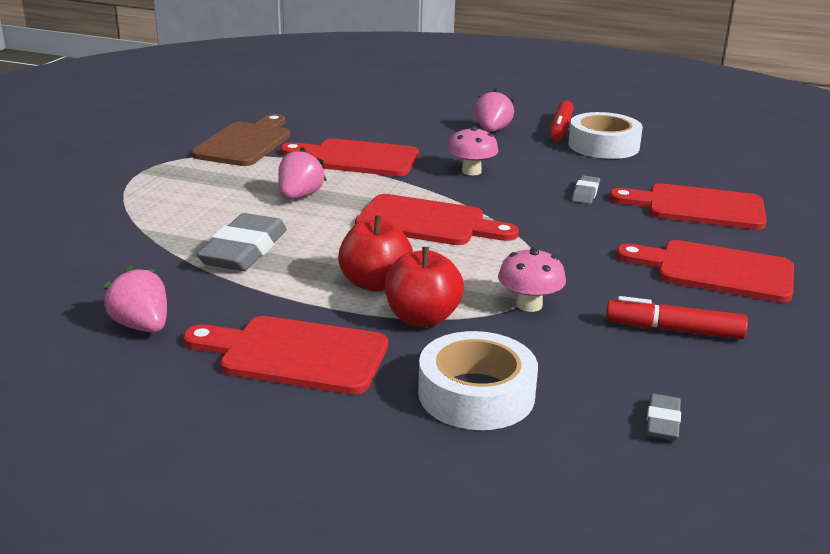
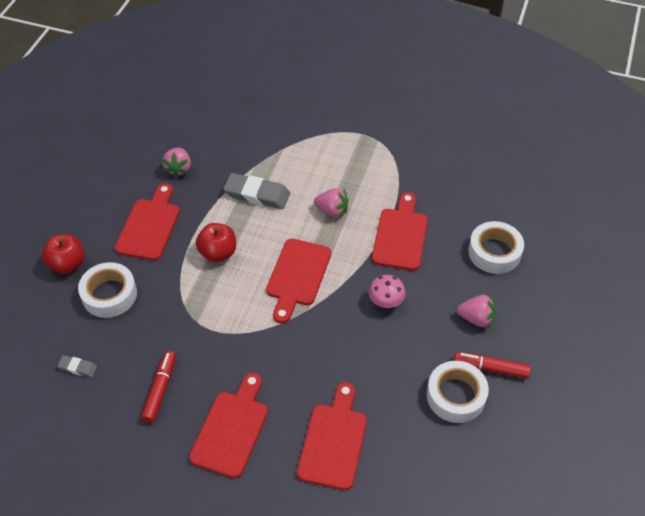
camera: 90 degrees right, 25 degrees up
(142, 326) = (179, 169): pink strawberry -> pink strawberry turned 135 degrees clockwise
(245, 143) = (420, 174): brown cutting board -> none
(391, 116) = (494, 252): none -> white tape
(422, 318) = (180, 274): red apple -> red apple (67, 264)
(529, 305) = (192, 322): pink mushroom -> none
(585, 193) = (353, 370): grey eraser -> none

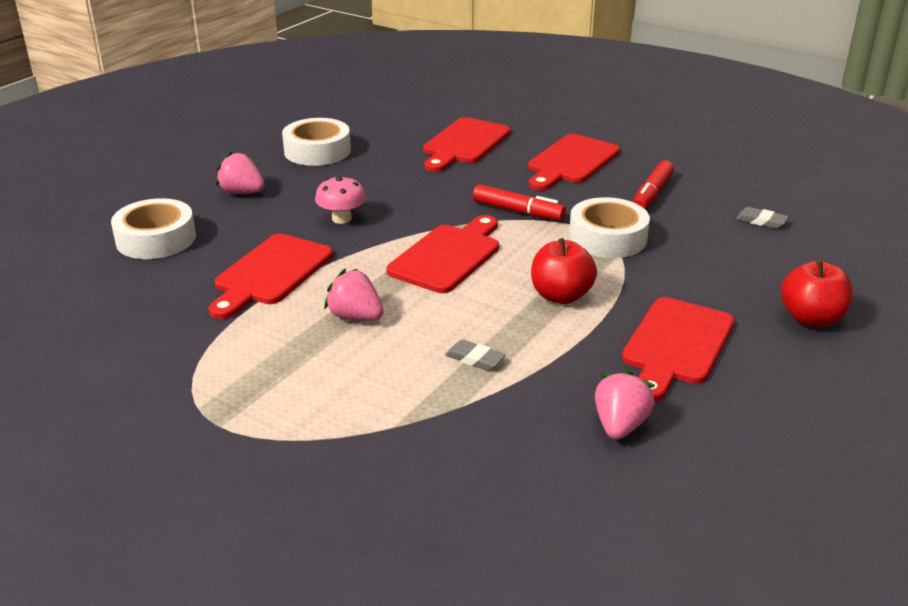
camera: 165 degrees left, 20 degrees down
(109, 294) = (732, 276): white tape -> white tape (607, 238)
(257, 194) = (475, 359): grey eraser -> grey eraser, size x0.50
(490, 368) = (263, 161): red marker -> red marker (518, 211)

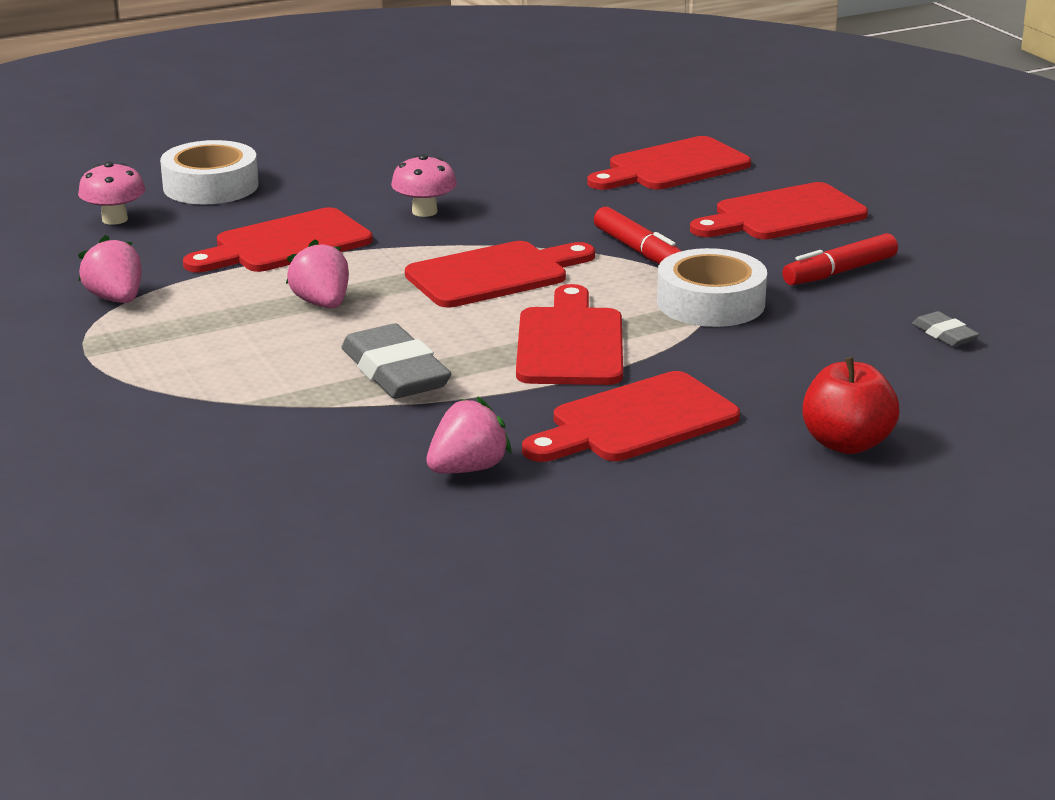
camera: 30 degrees right, 5 degrees down
(107, 289) = (115, 219): none -> pink mushroom
(242, 192) = (350, 162): pink strawberry -> pink strawberry (116, 299)
(317, 151) = (485, 138): white tape -> none
(475, 359) = (395, 372): grey eraser -> grey eraser, size x2.00
(561, 296) = (570, 343): red apple -> red cutting board

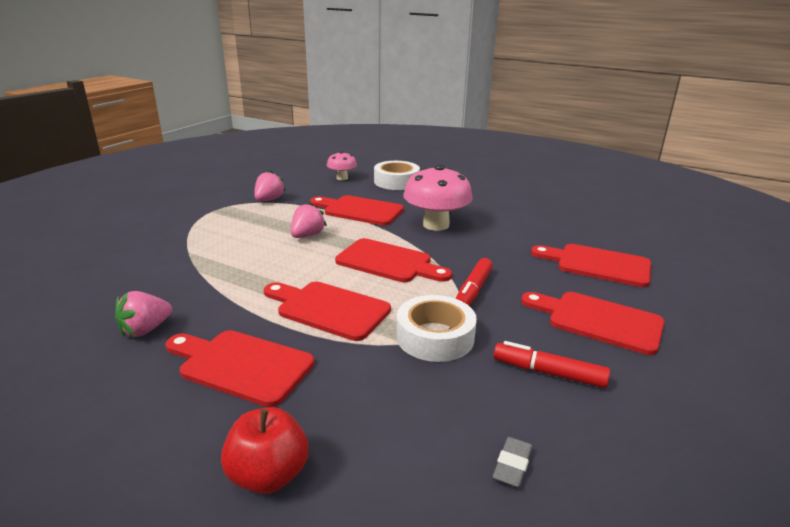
camera: 55 degrees right, 0 degrees up
(395, 372) = (249, 274): grey eraser -> none
(424, 211) = (436, 225): pink mushroom -> pink mushroom, size x1.86
(467, 469) = (145, 330): pink strawberry -> pink strawberry turned 120 degrees clockwise
(570, 343) = (328, 309): red cutting board -> red cutting board turned 120 degrees counterclockwise

